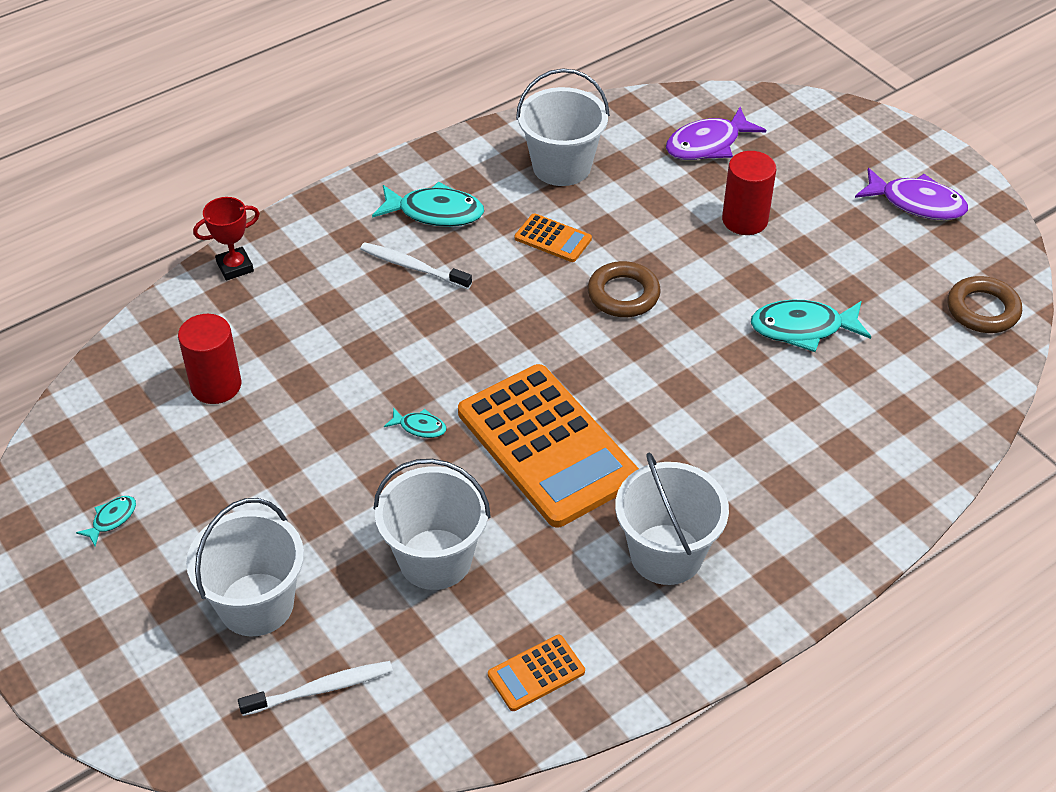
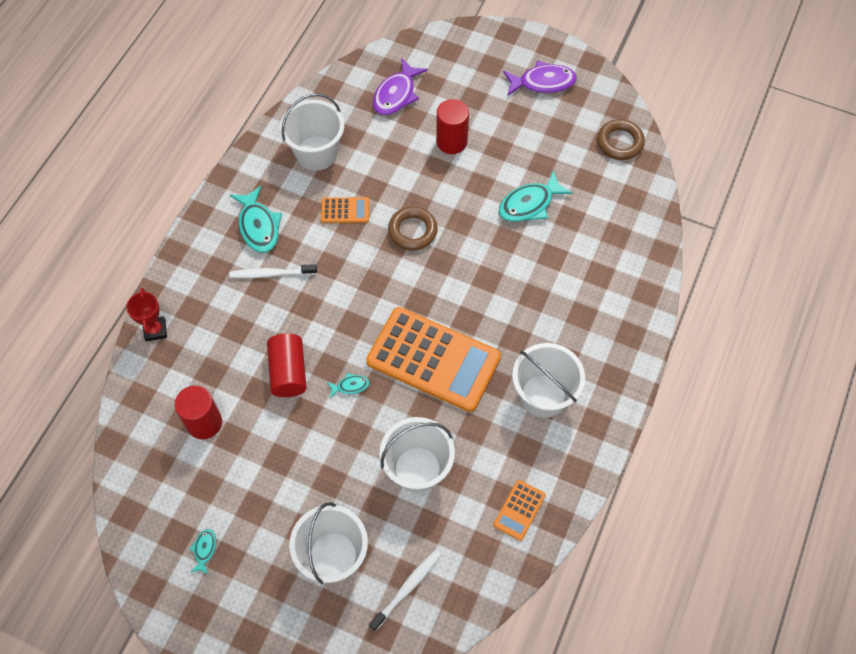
camera: 30 degrees left, 15 degrees up
(235, 267) = (155, 330): red trophy -> red trophy turned 45 degrees counterclockwise
(355, 378) = (288, 372): none -> red cylinder
(435, 212) = (258, 226): turquoise fish -> turquoise fish turned 90 degrees clockwise

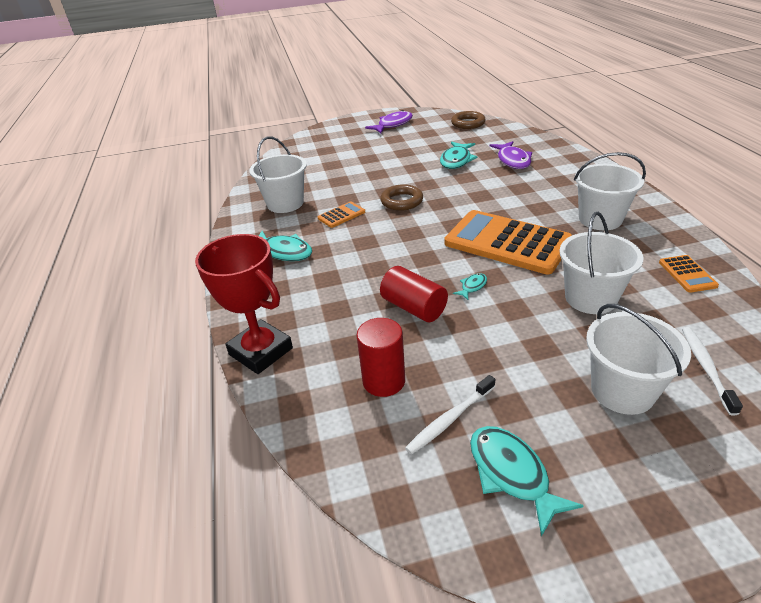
camera: 35 degrees left, 25 degrees down
(155, 330) = (261, 351): red trophy -> red trophy, size x1.87
(204, 550) = (512, 474): turquoise fish -> turquoise fish, size x2.01
(271, 274) = (326, 268): white toothbrush -> white toothbrush (449, 419)
(396, 94) = (309, 162): purple fish -> purple fish (513, 160)
(433, 359) = (507, 243): orange calculator -> orange calculator turned 135 degrees counterclockwise
(451, 142) = (372, 162): red cylinder -> none

